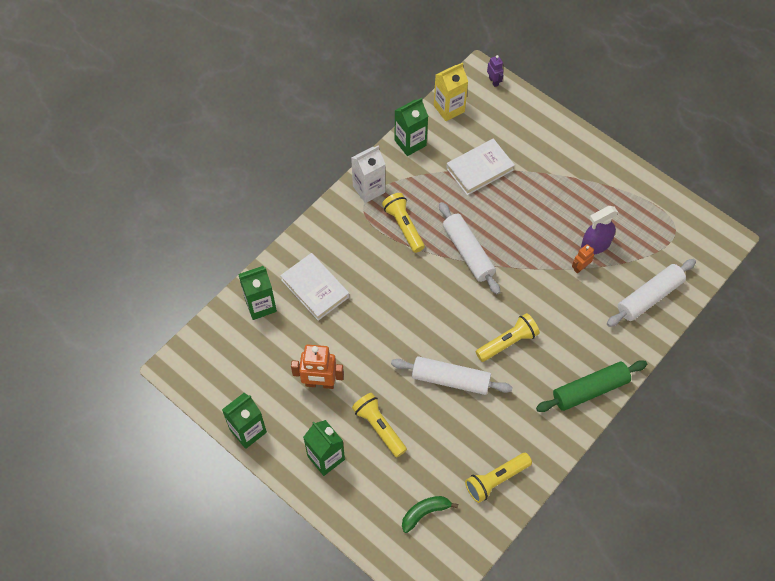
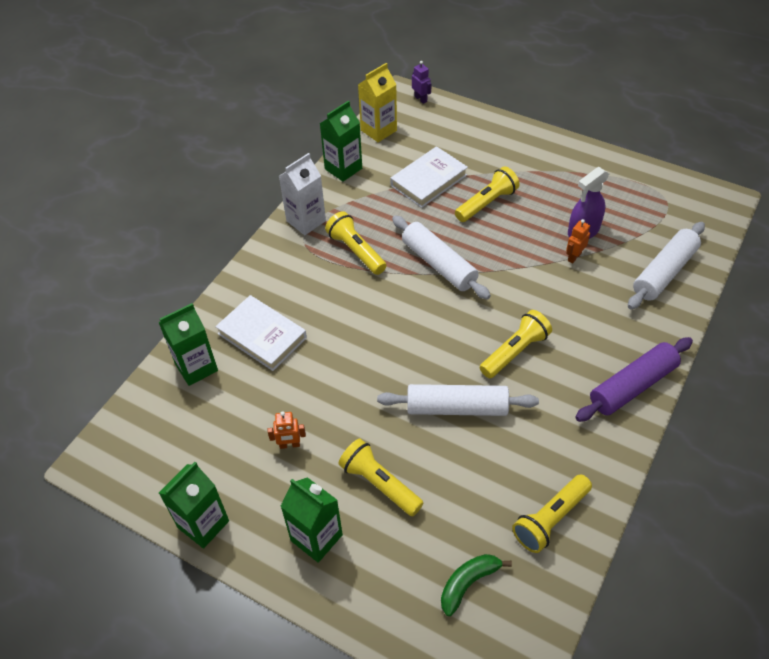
camera: 10 degrees left, 10 degrees down
(320, 383) = (289, 445): orange robot -> orange robot, size x0.54
(522, 202) = (486, 203): none -> yellow flashlight
(590, 390) = (632, 386): green rolling pin -> purple rolling pin

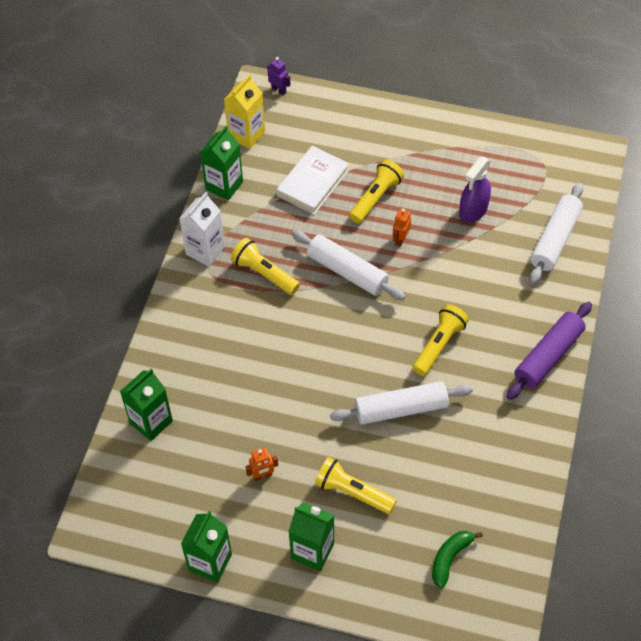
camera: 15 degrees left, 5 degrees up
(262, 336) = (202, 378): white book -> none
(550, 519) = (504, 489): yellow flashlight -> none
(574, 257) = (470, 239): orange robot -> orange robot (400, 239)

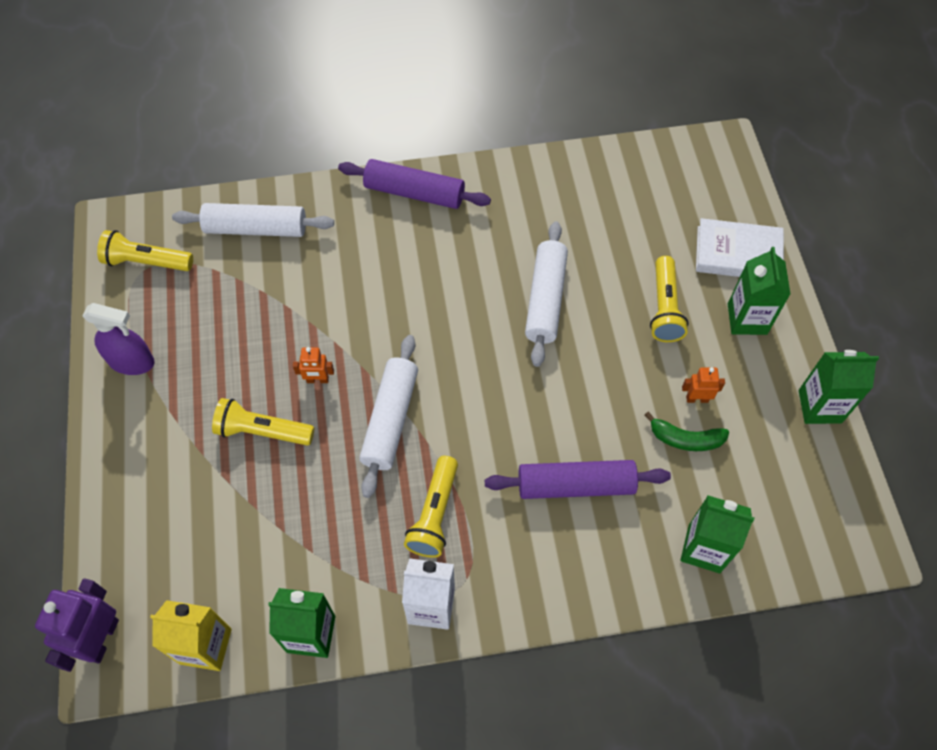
camera: 115 degrees left, 5 degrees up
(239, 363) = (575, 485): none -> purple rolling pin
(262, 475) = (697, 399): orange robot -> orange robot turned 45 degrees counterclockwise
(279, 90) = (101, 639): purple robot -> purple robot, size x1.87
(313, 183) = (264, 517): white book -> white book (738, 254)
(401, 409) = (545, 299): white rolling pin -> white rolling pin turned 45 degrees clockwise
(439, 345) = (449, 291): yellow flashlight -> yellow flashlight (147, 262)
(450, 558) = (681, 205): green banana -> green banana (685, 439)
(473, 210) = (243, 319): purple spray bottle -> purple spray bottle (132, 361)

